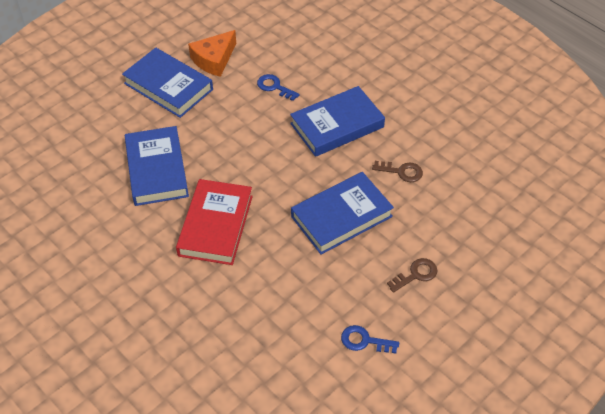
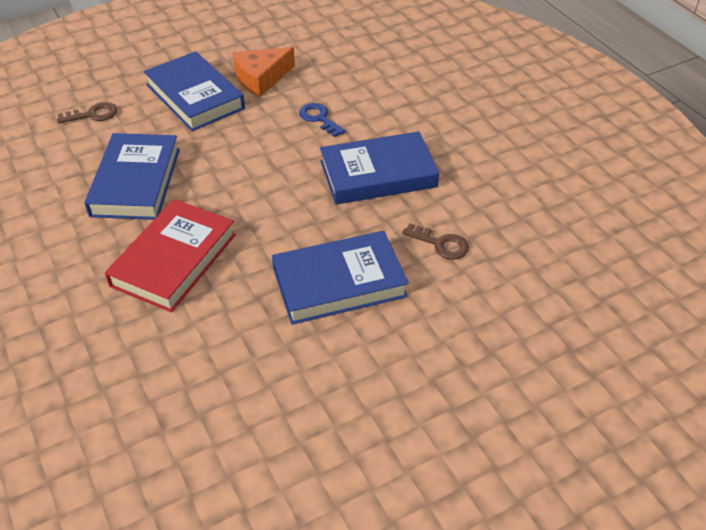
camera: 15 degrees right, 5 degrees down
(364, 341) = (303, 455): blue key -> none
(416, 274) = (411, 380): brown key -> brown key (93, 114)

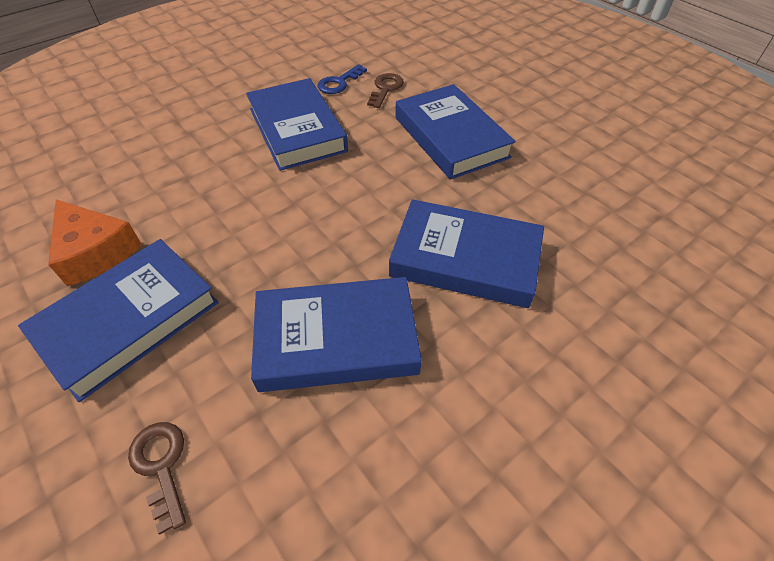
camera: 100 degrees left, 5 degrees up
(174, 260) = (465, 259): red book -> blue book
(319, 118) = (198, 182): blue key -> blue key (339, 83)

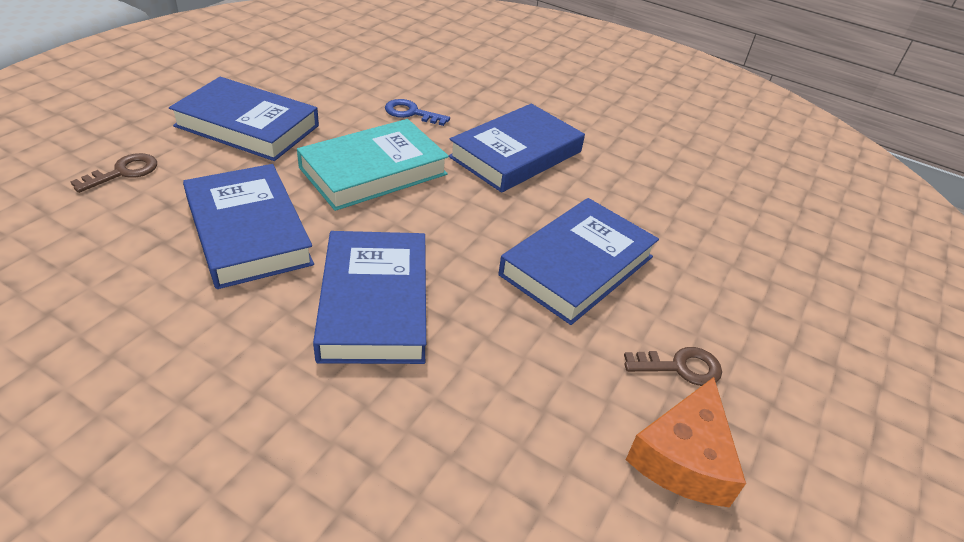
camera: 65 degrees right, 10 degrees down
(96, 251) = (311, 94): orange cheese -> orange cheese (684, 458)
(277, 226) = (373, 171): none -> turquoise book
(339, 83) = (616, 165): blue key -> blue key (411, 113)
(385, 89) = (633, 200): brown key -> brown key (680, 367)

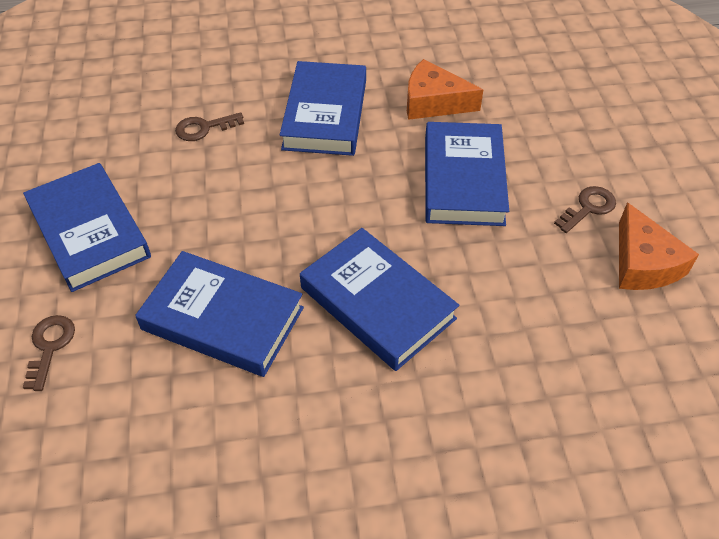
camera: 35 degrees left, 10 degrees up
(247, 126) = (89, 231): blue book -> blue book turned 75 degrees clockwise
(373, 171) = (244, 201): turquoise book -> none
(411, 113) = (204, 128): blue key -> brown key
(624, 197) = (433, 102): none -> orange cheese

